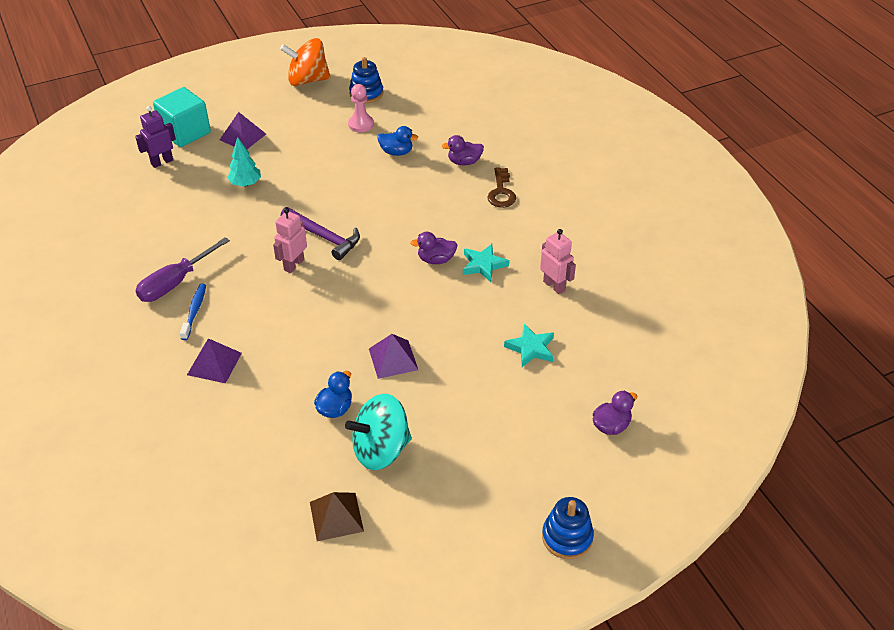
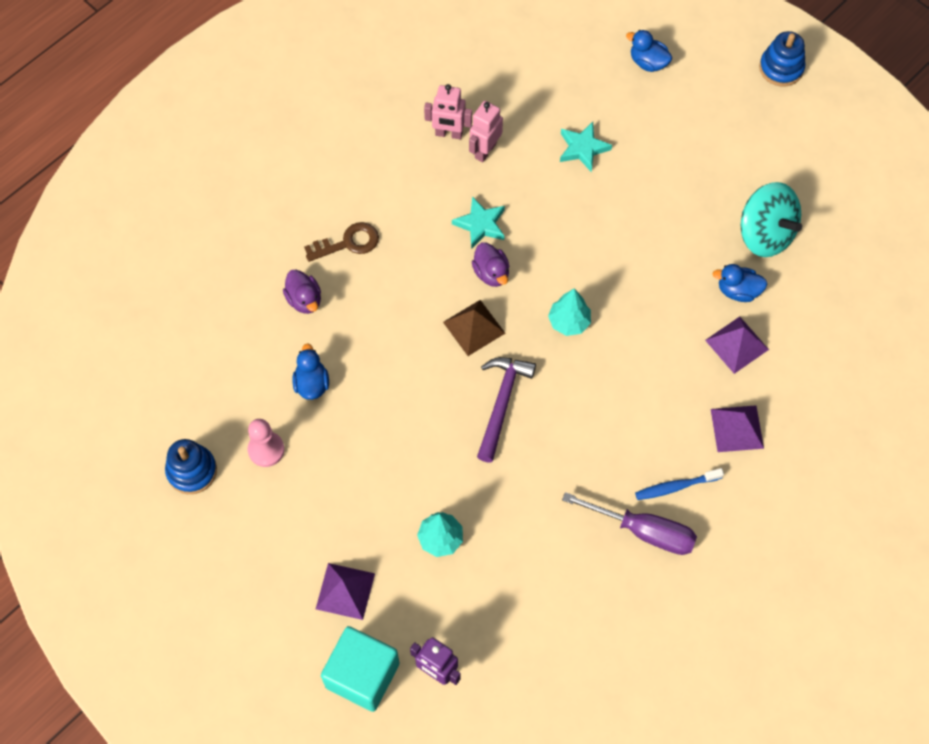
camera: 110 degrees left, 20 degrees up
(293, 265) = (560, 416): pink robot -> pink robot (448, 134)
(307, 80) = (182, 565): orange spinning top -> none
(336, 516) = (851, 243): brown pyramid -> brown pyramid (474, 327)
(368, 291) = (569, 322): none -> turquoise tree
(393, 359) = (652, 263): purple pyramid -> purple pyramid (736, 344)
(611, 425) = (648, 62): purple duck -> blue duck

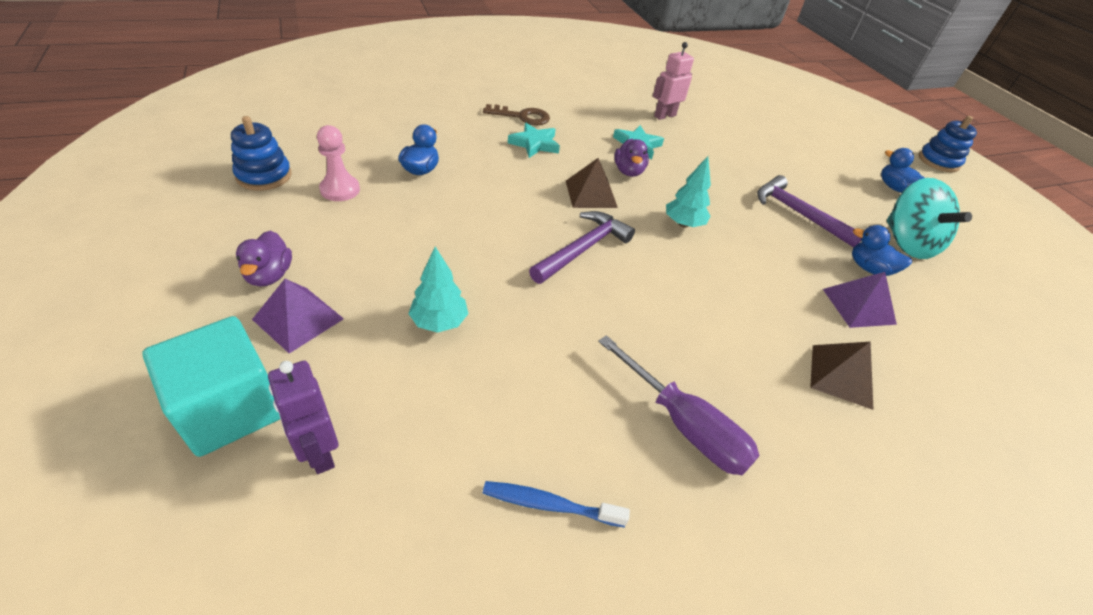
camera: 20 degrees right, 20 degrees down
(304, 300) = (461, 128): purple duck -> purple duck (269, 275)
(448, 134) = (641, 100): pink robot -> none
(583, 148) = (747, 141): turquoise star -> turquoise star (534, 144)
(648, 62) = (820, 123): blue duck -> blue duck (894, 187)
(662, 246) = (798, 213): none -> purple hammer
(675, 487) = (744, 398): blue toothbrush -> blue toothbrush (549, 504)
(737, 428) = (841, 376): purple pyramid -> brown pyramid

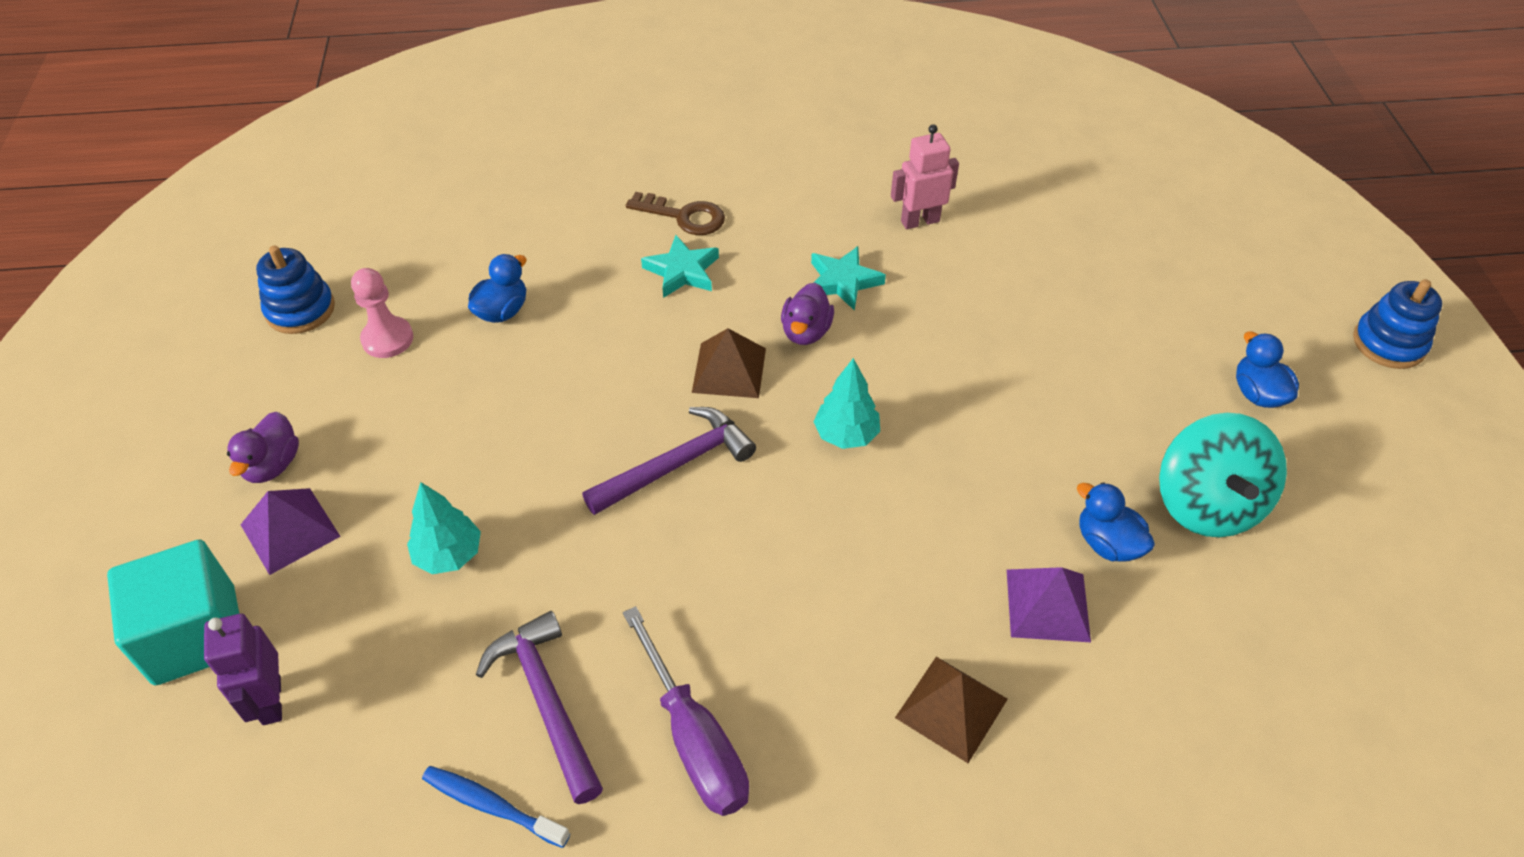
camera: 20 degrees right, 5 degrees up
(798, 213) = (1047, 432): purple hammer -> purple hammer (547, 701)

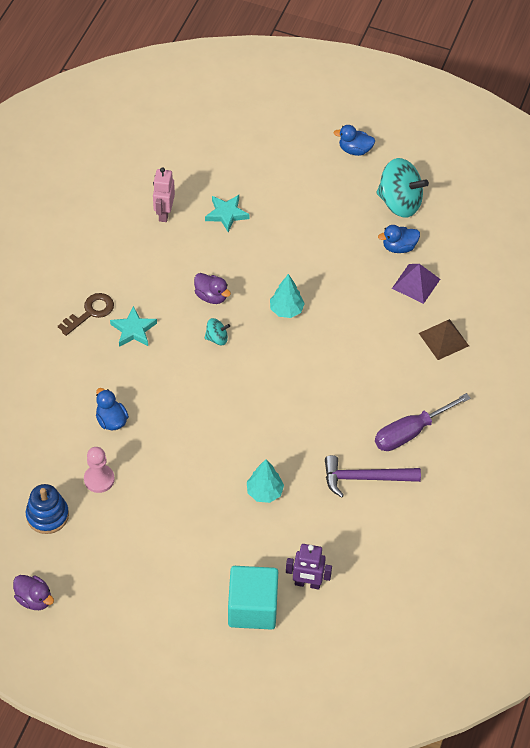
camera: 65 degrees left, 5 degrees up
(272, 465) = (161, 554): purple duck -> purple duck (34, 599)
(290, 530) = (210, 555): purple pyramid -> none
(491, 805) = (403, 513): blue toothbrush -> none
(676, 465) = (264, 383): purple hammer -> none
(694, 739) = (411, 432): purple screwdriver -> purple screwdriver turned 150 degrees clockwise
(729, 370) = (217, 338): brown pyramid -> turquoise spinning top
(843, 281) = (186, 265): turquoise star -> turquoise star (226, 214)
(1388, 343) = (356, 88): blue stacking toy -> none

